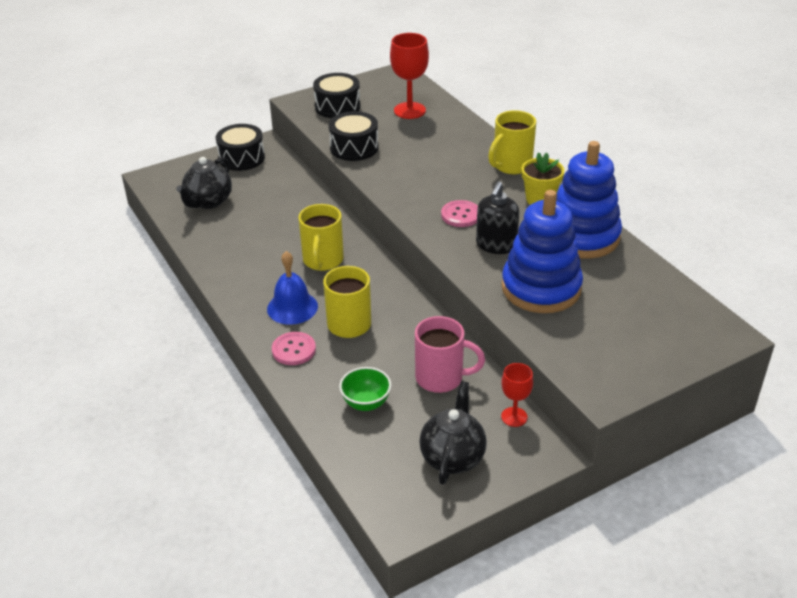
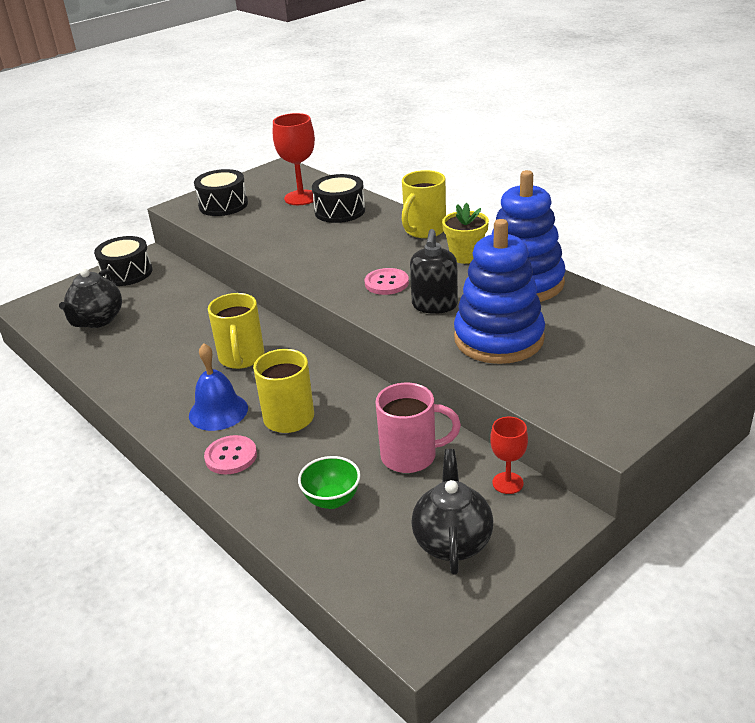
camera: 10 degrees left, 5 degrees down
(354, 147) = (251, 238): black drum -> black drum (340, 211)

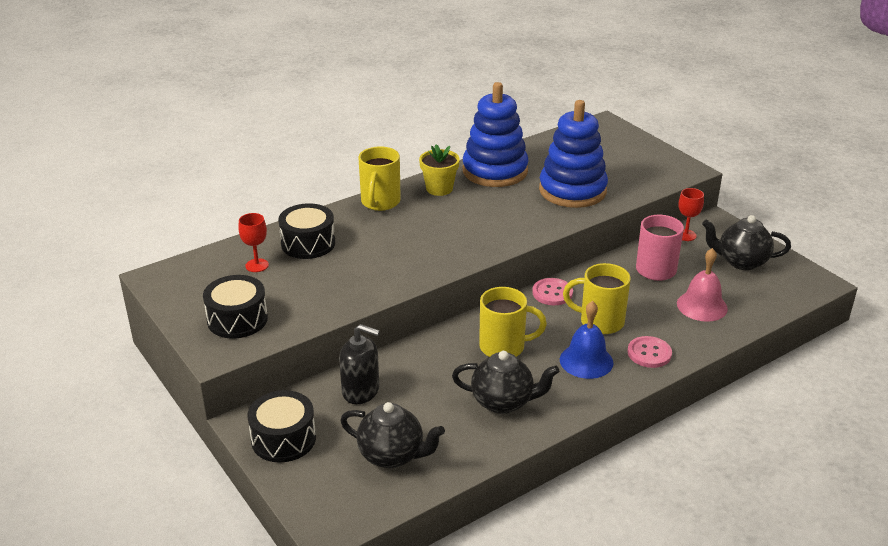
camera: 85 degrees left, 0 degrees up
(157, 366) = (503, 402): none -> black teapot
(301, 198) = (257, 265): red goblet -> red goblet, size x0.60
(332, 500) = (702, 306): green bowl -> pink bell
(386, 283) = (470, 229): pink button -> pink button (552, 293)
(424, 230) = (380, 202): yellow mug -> yellow mug turned 60 degrees clockwise
(434, 305) = (516, 210): black soap dispenser -> black soap dispenser (361, 391)

